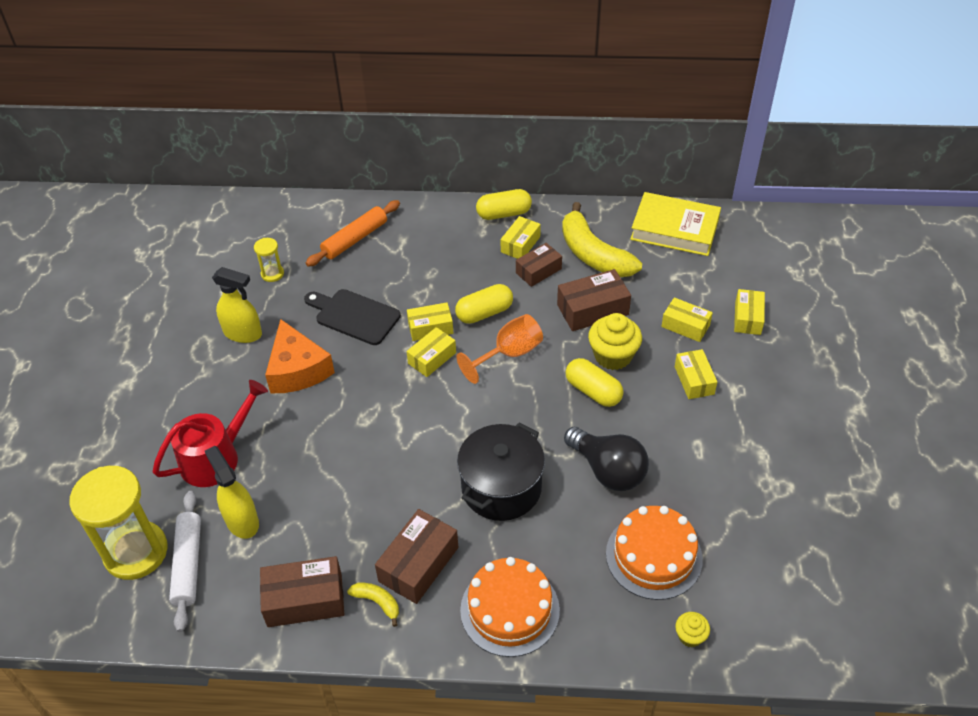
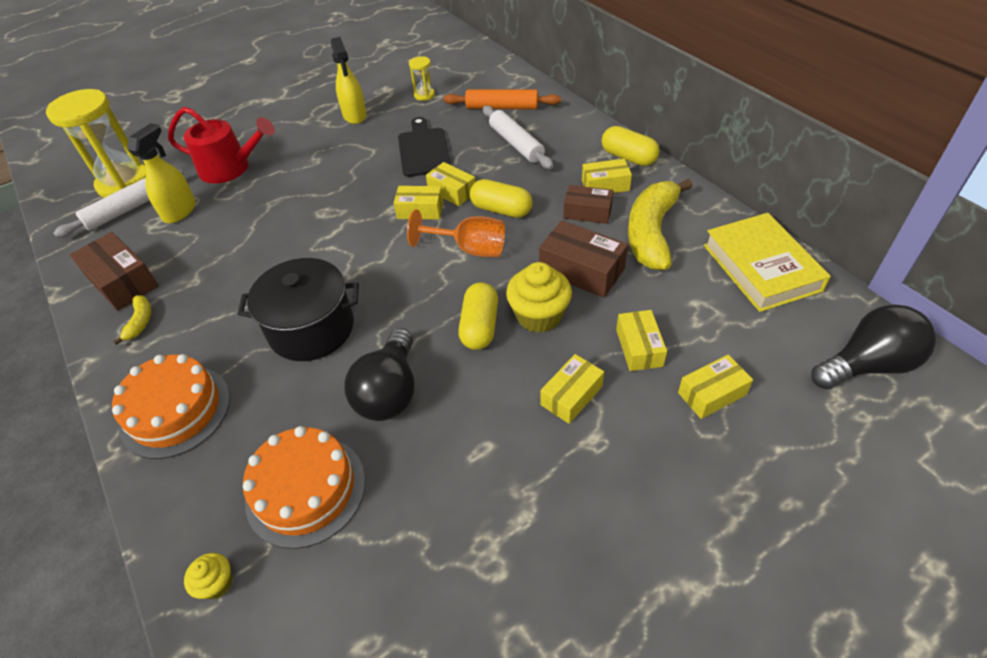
camera: 55 degrees right, 0 degrees up
(297, 369) = (343, 155): orange cheese -> none
(414, 259) = (516, 144): none -> white rolling pin
(418, 564) = (193, 324): brown box -> none
(784, 243) = (867, 365): none -> black light bulb

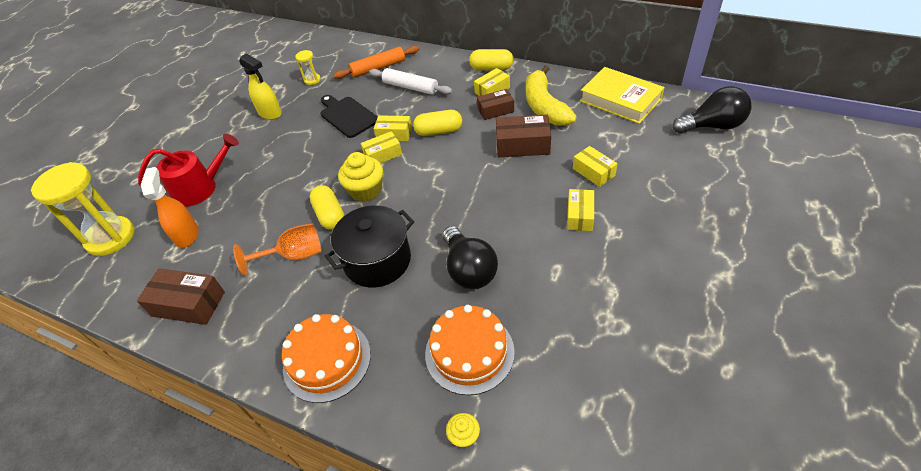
camera: 30 degrees left, 0 degrees up
(126, 210) = (135, 255): white rolling pin -> none
(140, 322) = (235, 322): yellow banana -> none
(180, 211) = (187, 235): yellow spray bottle -> orange spray bottle
(469, 249) = (440, 163): orange goblet -> orange goblet (294, 256)
(480, 326) = (490, 205): yellow capsule -> yellow capsule (330, 215)
(539, 316) = (521, 182): yellow cupcake -> yellow cupcake (366, 191)
(711, 393) = (652, 177): yellow box -> none
(867, 365) = (712, 126): black light bulb -> black light bulb turned 45 degrees clockwise

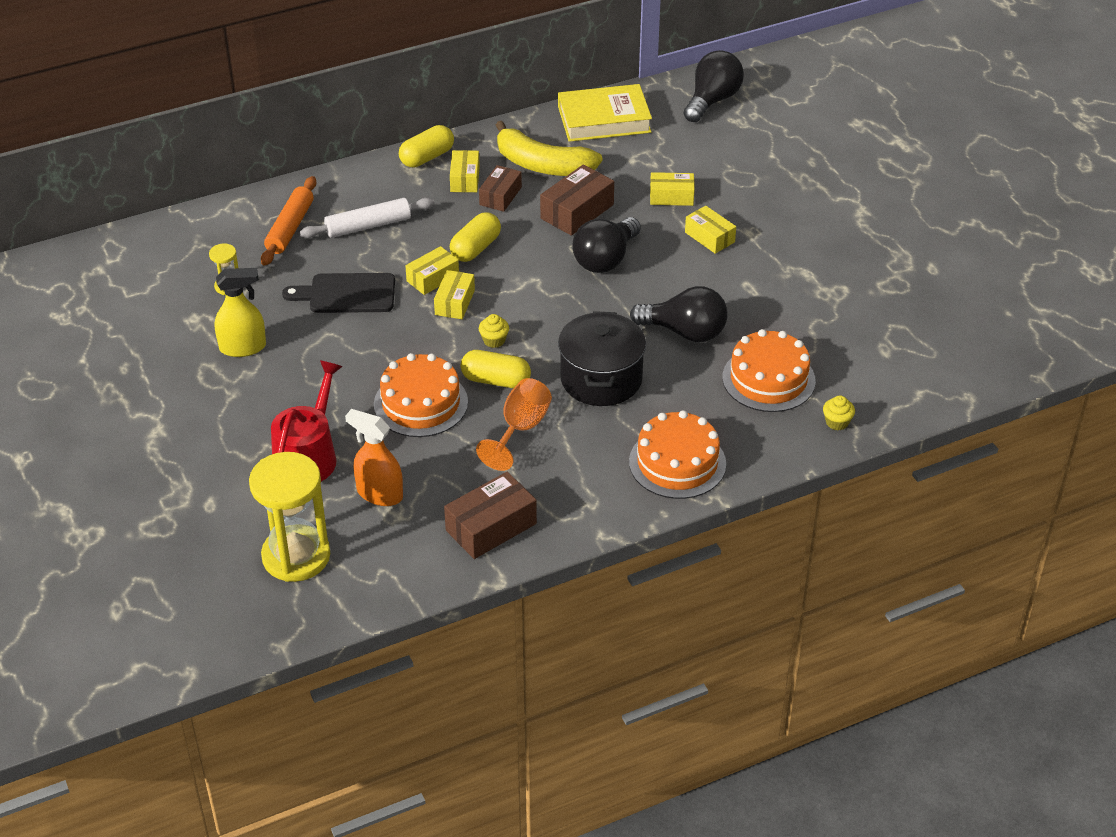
camera: 55 degrees left, 5 degrees down
(281, 199) = (421, 403): none -> orange cake
(366, 191) = (494, 340): yellow cupcake -> yellow cupcake, size x0.53
(495, 185) = (605, 259): none -> black light bulb

